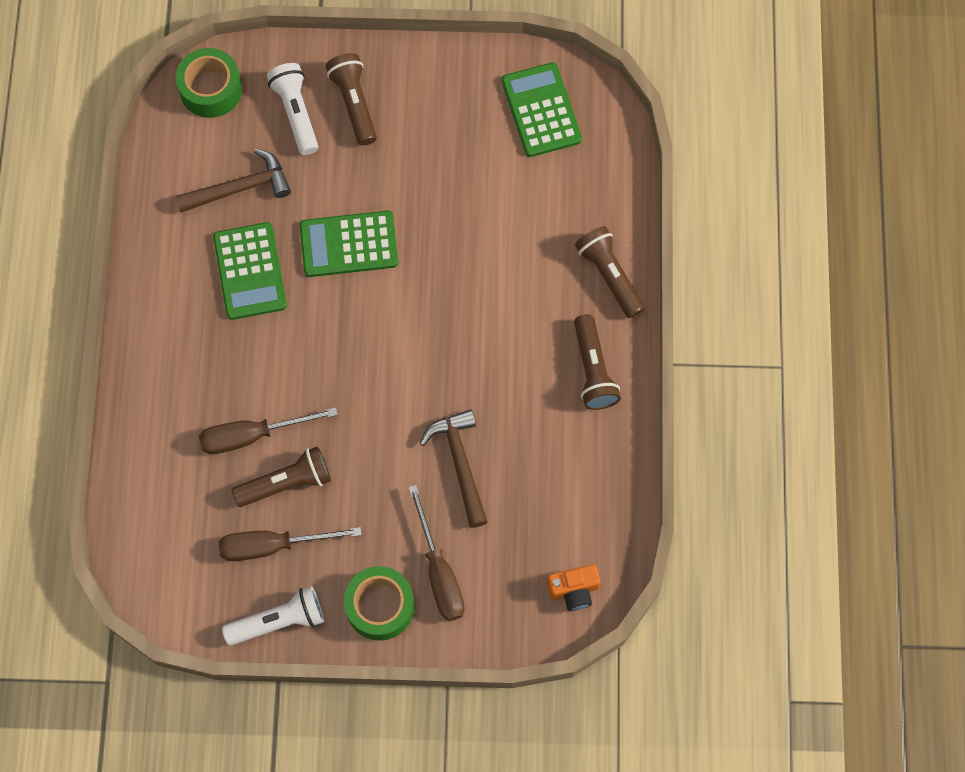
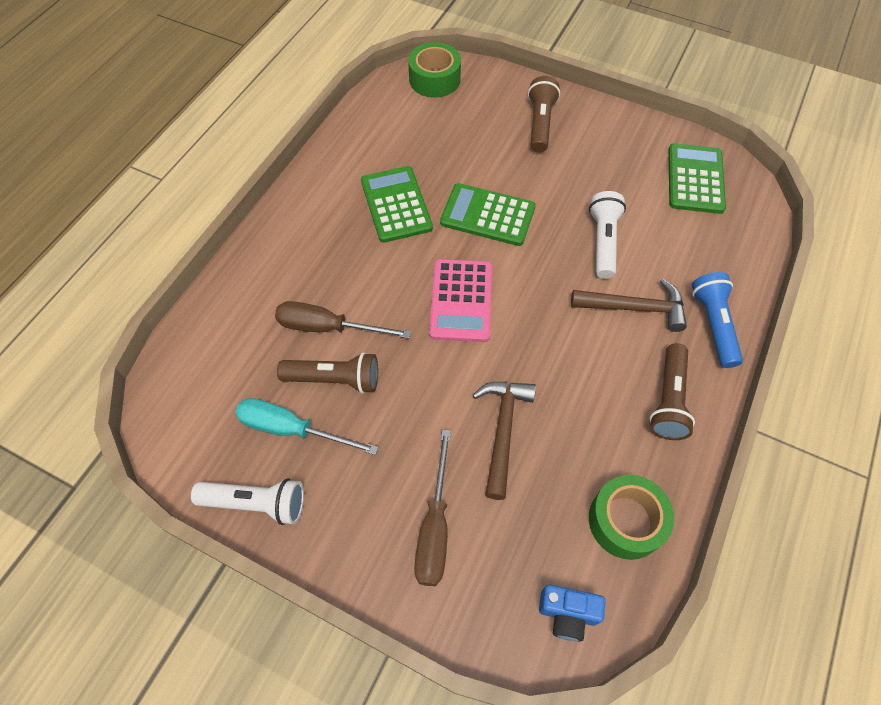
camera: 25 degrees right, 10 degrees down
(240, 188) = (421, 147): brown hammer -> brown hammer (634, 308)
(249, 271) = (396, 204): green calculator -> green calculator turned 150 degrees clockwise
(273, 545) = (292, 429): brown screwdriver -> turquoise screwdriver
(296, 113) = (491, 114): white flashlight -> white flashlight (603, 242)
(365, 352) = (461, 300): none -> pink calculator
(380, 606) = (359, 535): green tape -> green tape (626, 521)
(574, 590) = (567, 614): orange camera -> blue camera
(609, 275) = (713, 325): brown flashlight -> blue flashlight

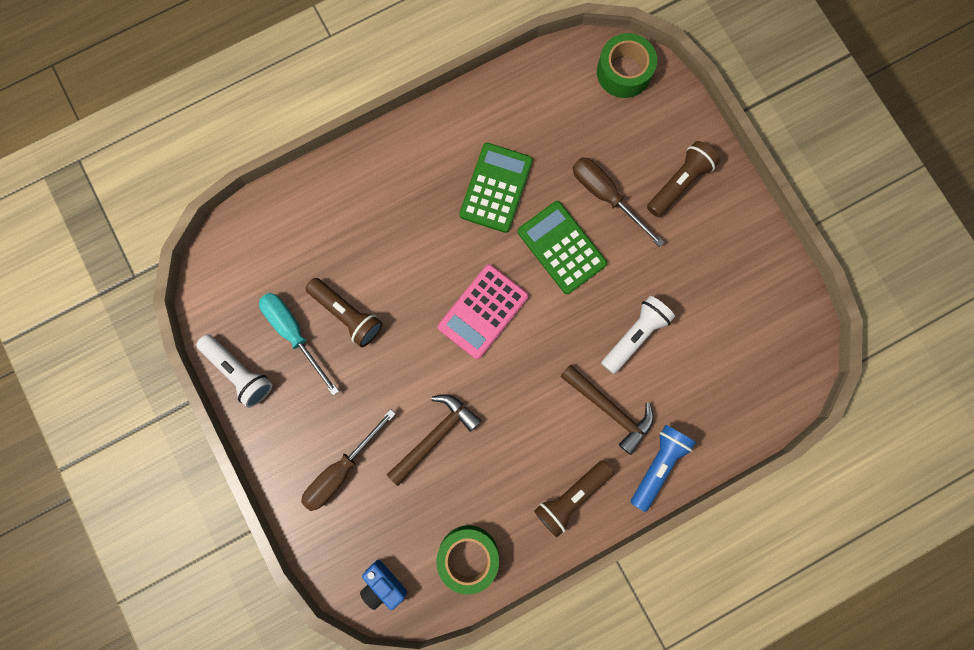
camera: 35 degrees right, 20 degrees up
(328, 327) = (370, 267): brown screwdriver -> brown screwdriver (606, 196)
(695, 179) = (765, 329): green calculator -> none

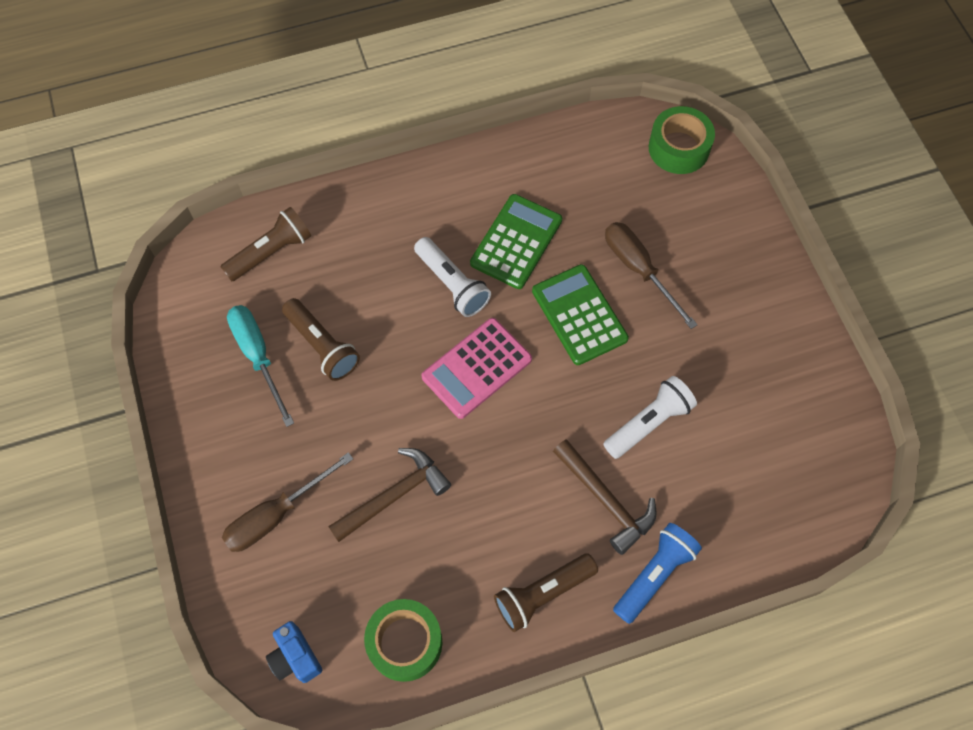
camera: 10 degrees right, 15 degrees down
(239, 372) = (186, 387): white flashlight -> white flashlight (452, 284)
(679, 183) = (724, 269): brown flashlight -> brown flashlight (271, 252)

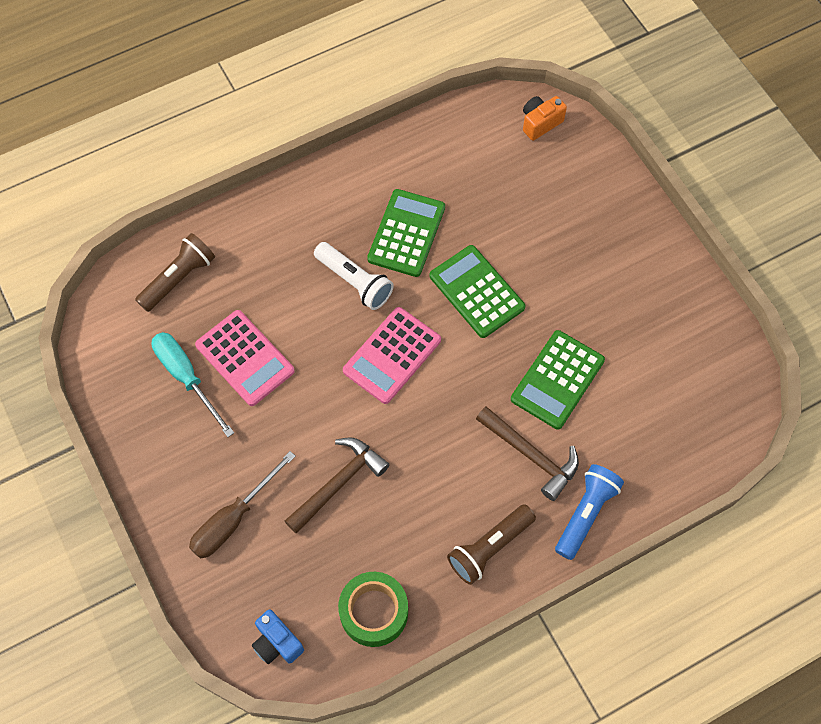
camera: 10 degrees left, 0 degrees up
(322, 346) = (244, 358): brown flashlight -> pink calculator
(639, 269) = (523, 241): brown screwdriver -> none
(649, 423) = (557, 380): white flashlight -> green calculator
(678, 148) = (540, 123): green tape -> orange camera

